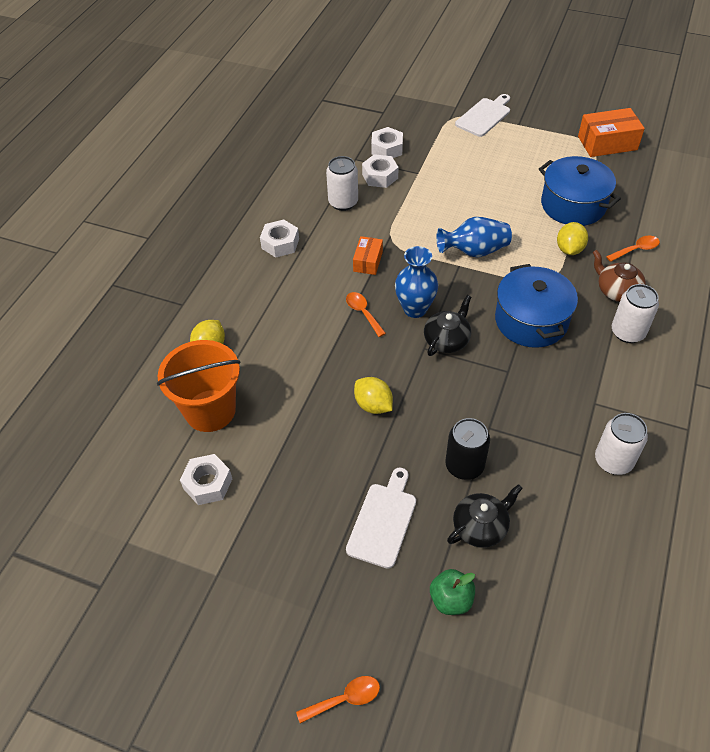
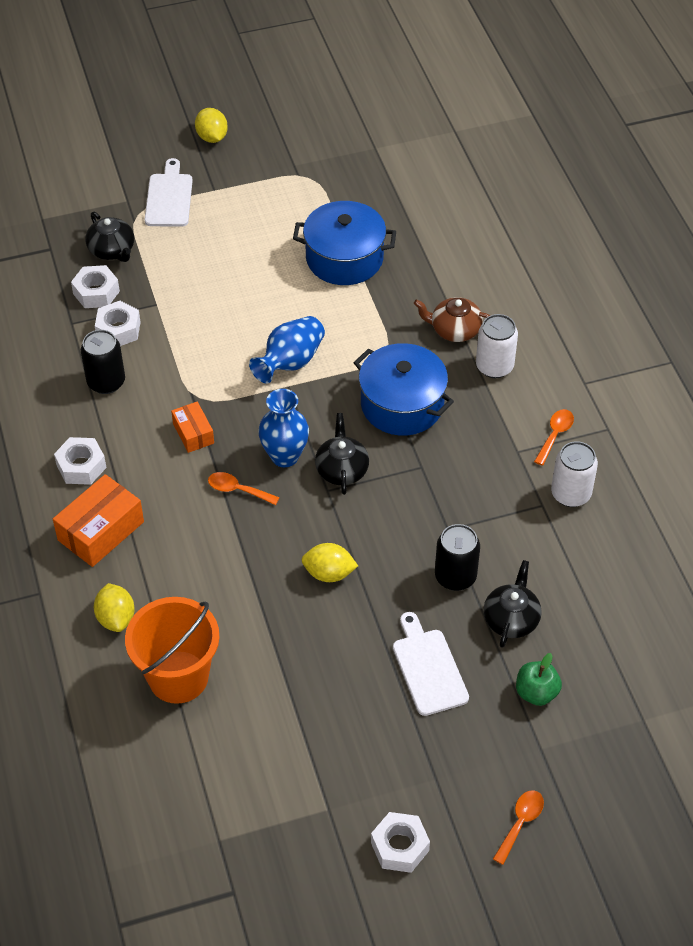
camera: 40 degrees left, 0 degrees up
(208, 484) = (243, 742): white nut -> white nut (400, 846)
(343, 202) = (106, 382): white can -> black can
(420, 130) = (112, 250): none -> black teapot
(569, 249) = (379, 310): yellow lemon -> yellow lemon (212, 137)
(607, 143) = (322, 168): orange box -> orange box (101, 531)
(636, 249) = (439, 276): orange spoon -> orange spoon (555, 435)

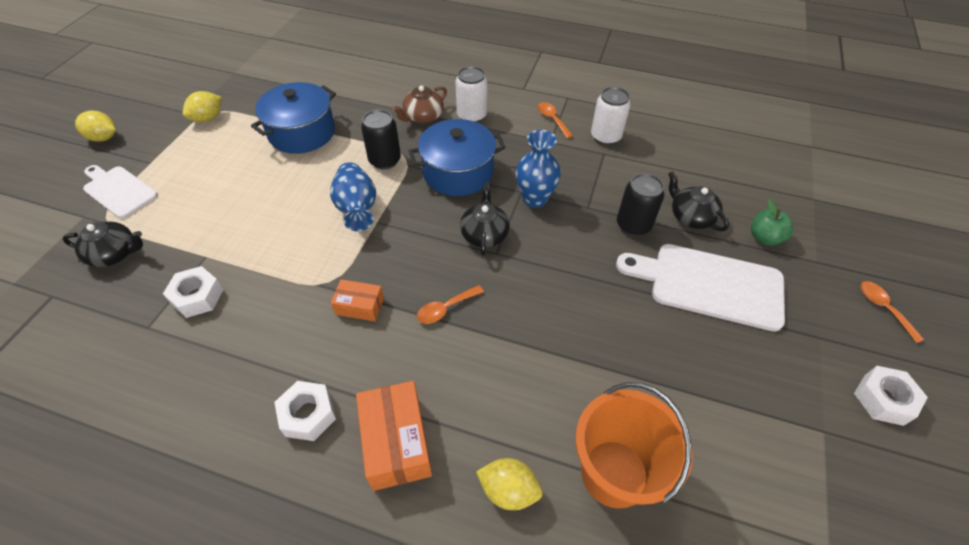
camera: 55 degrees left, 0 degrees up
(96, 292) = (140, 290): white nut -> none
(106, 382) = (239, 338): black can -> black can (385, 160)
(284, 456) = (440, 260): blue vase -> blue vase (535, 199)
(329, 573) = (577, 295): yellow lemon -> yellow lemon (208, 118)
(341, 469) = (484, 234): black teapot -> black teapot turned 60 degrees clockwise
(428, 668) = (709, 284): white cutting board -> white cutting board, size x1.57

